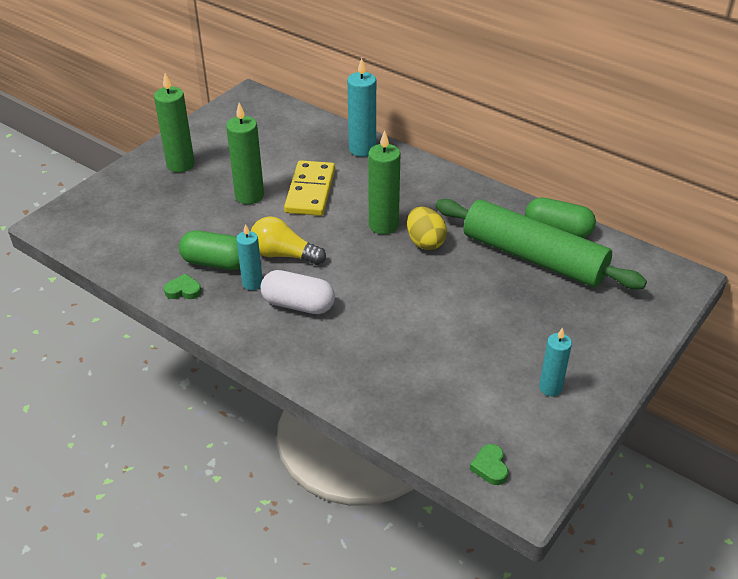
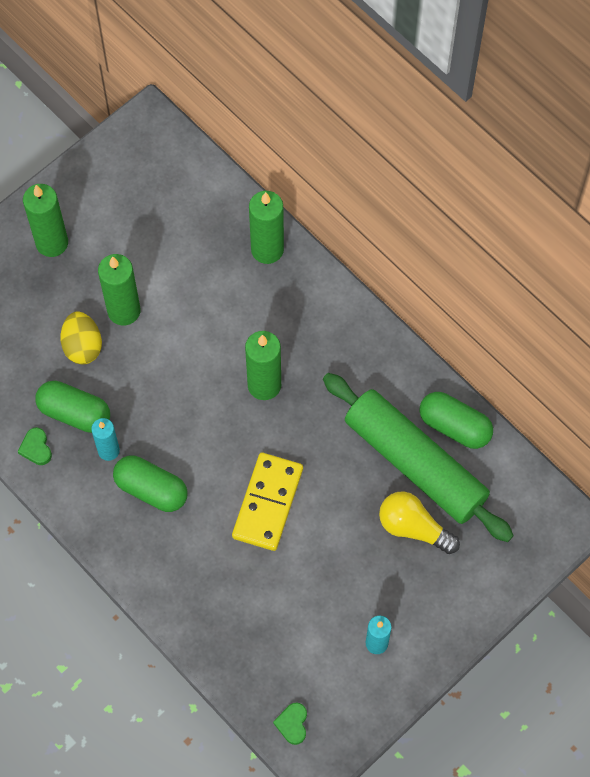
camera: 10 degrees right, 25 degrees up
(183, 290) = (36, 448): green heart -> green heart turned 120 degrees counterclockwise
(284, 255) = (148, 413): yellow light bulb -> yellow light bulb (413, 527)
(298, 305) = (151, 489): white capsule -> green capsule
(310, 191) = (193, 314): yellow domino -> yellow domino (268, 503)
(362, 149) = (267, 249): turquoise candle -> green candle
(425, 242) = (304, 420): yellow egg -> yellow egg (83, 346)

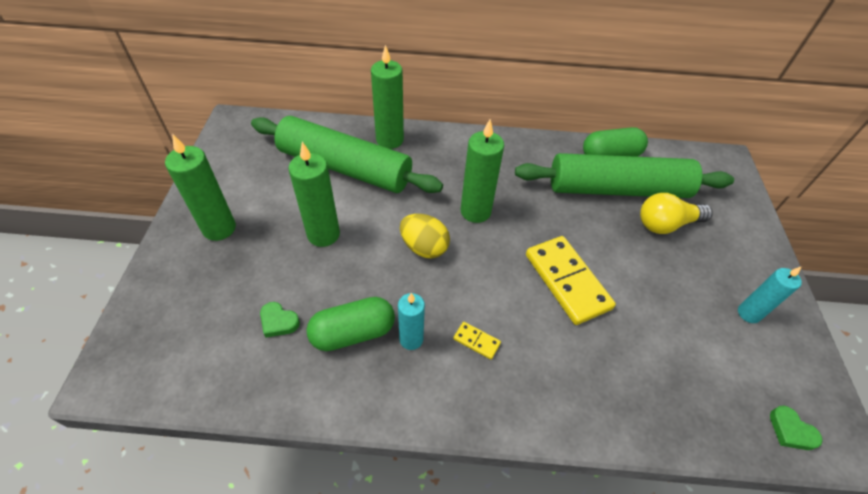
camera: 45 degrees left, 15 degrees down
(36, 448) = (345, 388): green heart -> green heart (278, 322)
(83, 346) = (312, 279): yellow egg -> yellow egg (424, 247)
(151, 489) = (476, 341): green capsule -> yellow domino
(199, 252) = (345, 167): none -> green rolling pin

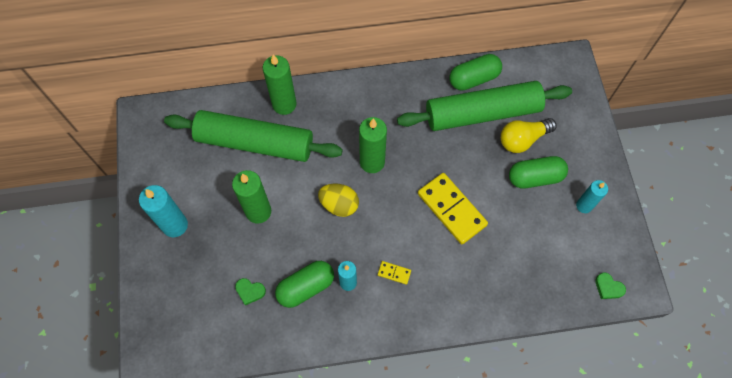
camera: 10 degrees left, 15 degrees up
(219, 228) = (175, 225): green candle -> turquoise candle
(681, 267) = (535, 177): none -> green capsule

